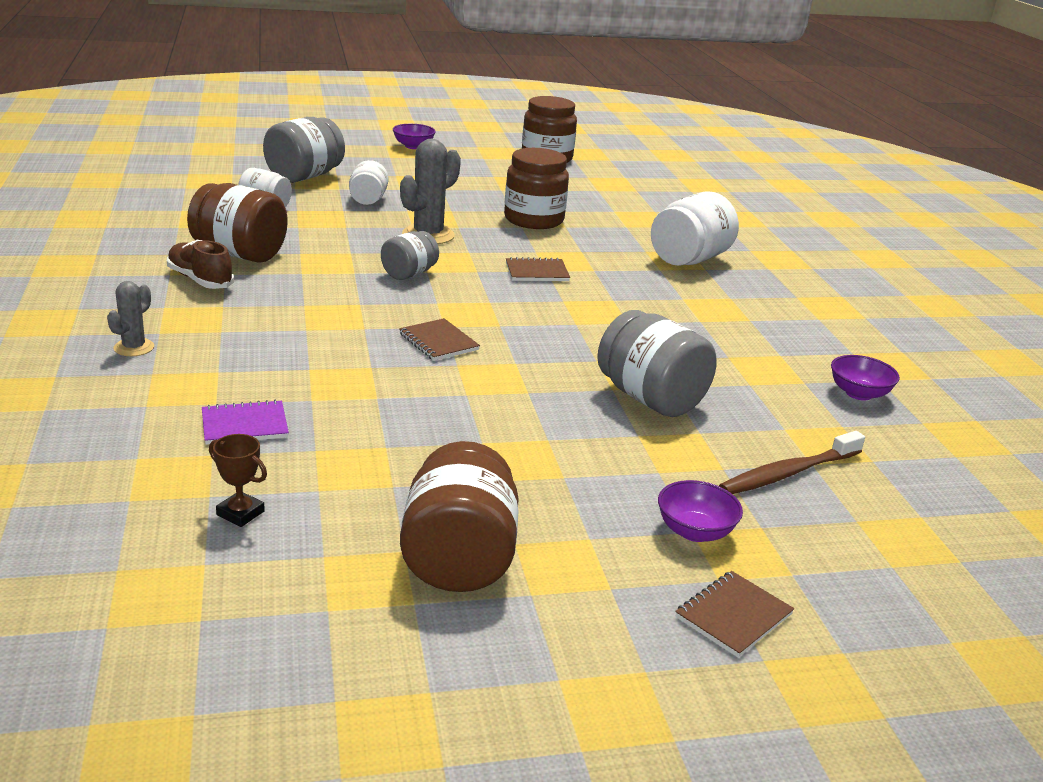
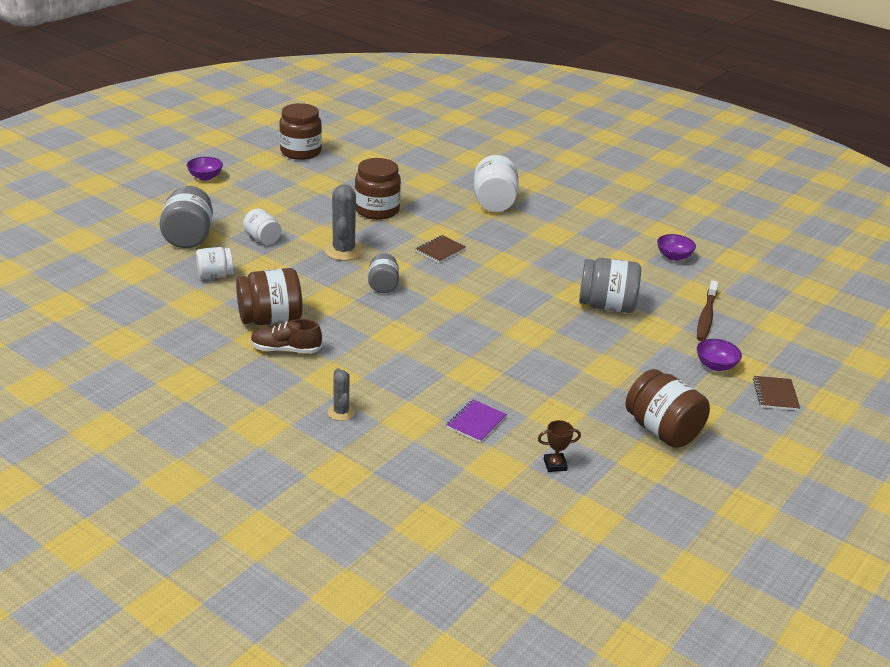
camera: 40 degrees left, 5 degrees up
(438, 342) = (472, 323): brown notebook -> none

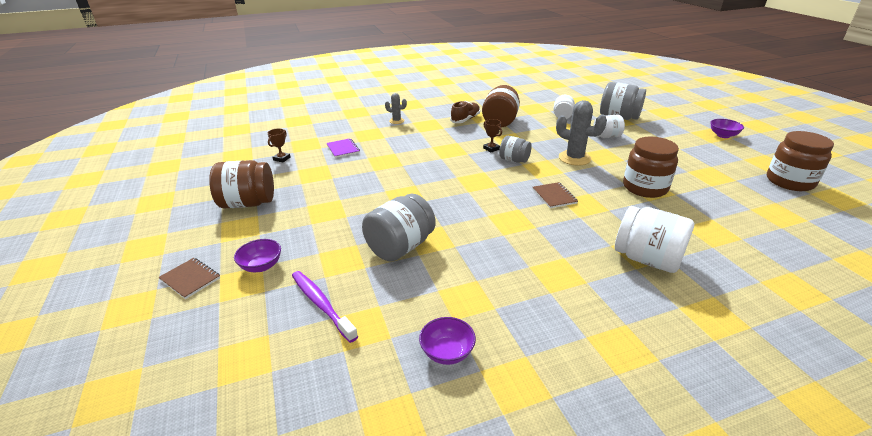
camera: 125 degrees right, 0 degrees up
(366, 306) = (491, 149): none -> brown trophy
(706, 316) = (321, 304): brown toothbrush -> purple toothbrush

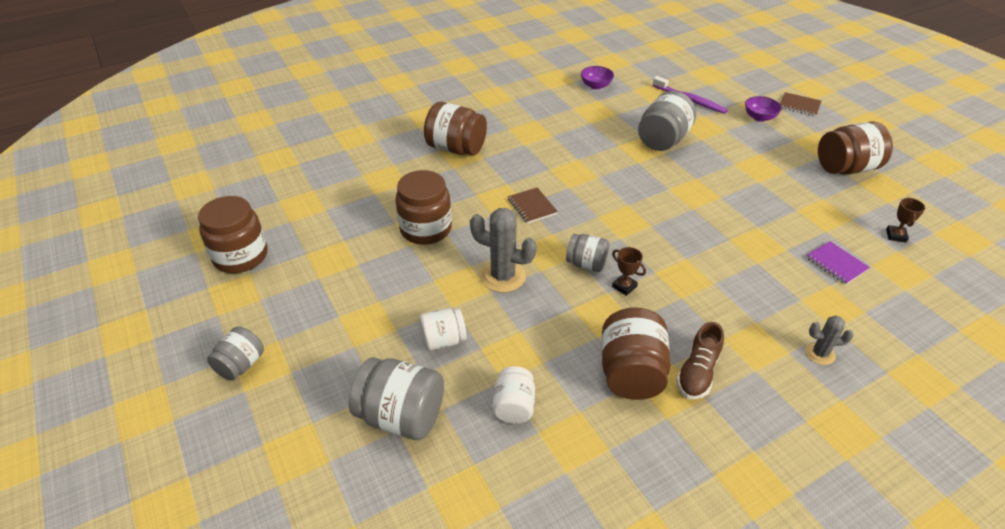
camera: 170 degrees right, 10 degrees up
(647, 259) = (456, 148): white jar -> brown jar
(723, 135) = (241, 365): purple bowl -> grey jar

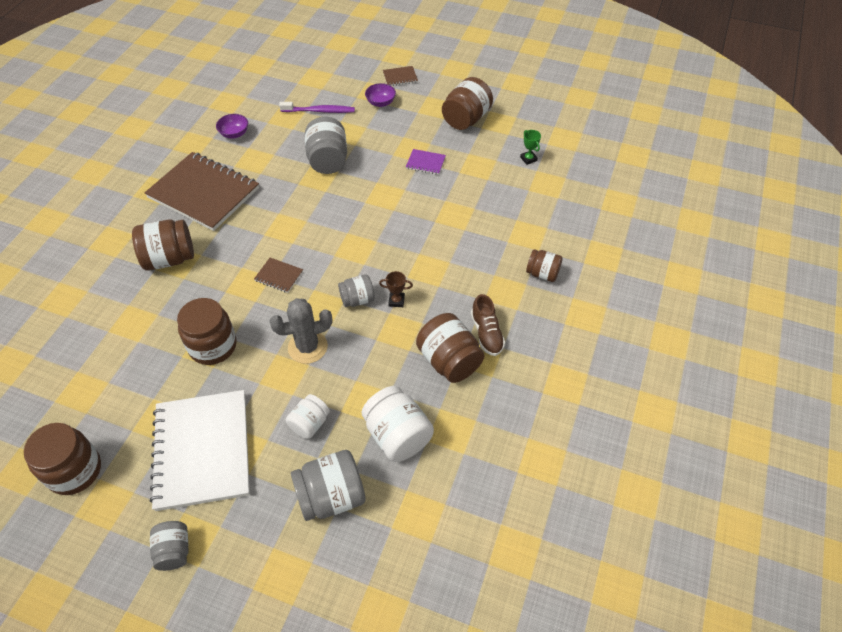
camera: 40 degrees left, 10 degrees up
(338, 303) = (202, 450): none -> white notebook
(513, 406) = (397, 435): white jar -> white jar, size x1.66
(529, 116) = (204, 193): none -> brown notebook
(819, 353) = (542, 274): grey cactus -> brown jar
(836, 264) = (509, 201): purple notebook -> purple notebook (425, 163)
(896, 236) = (528, 159): brown trophy -> green trophy

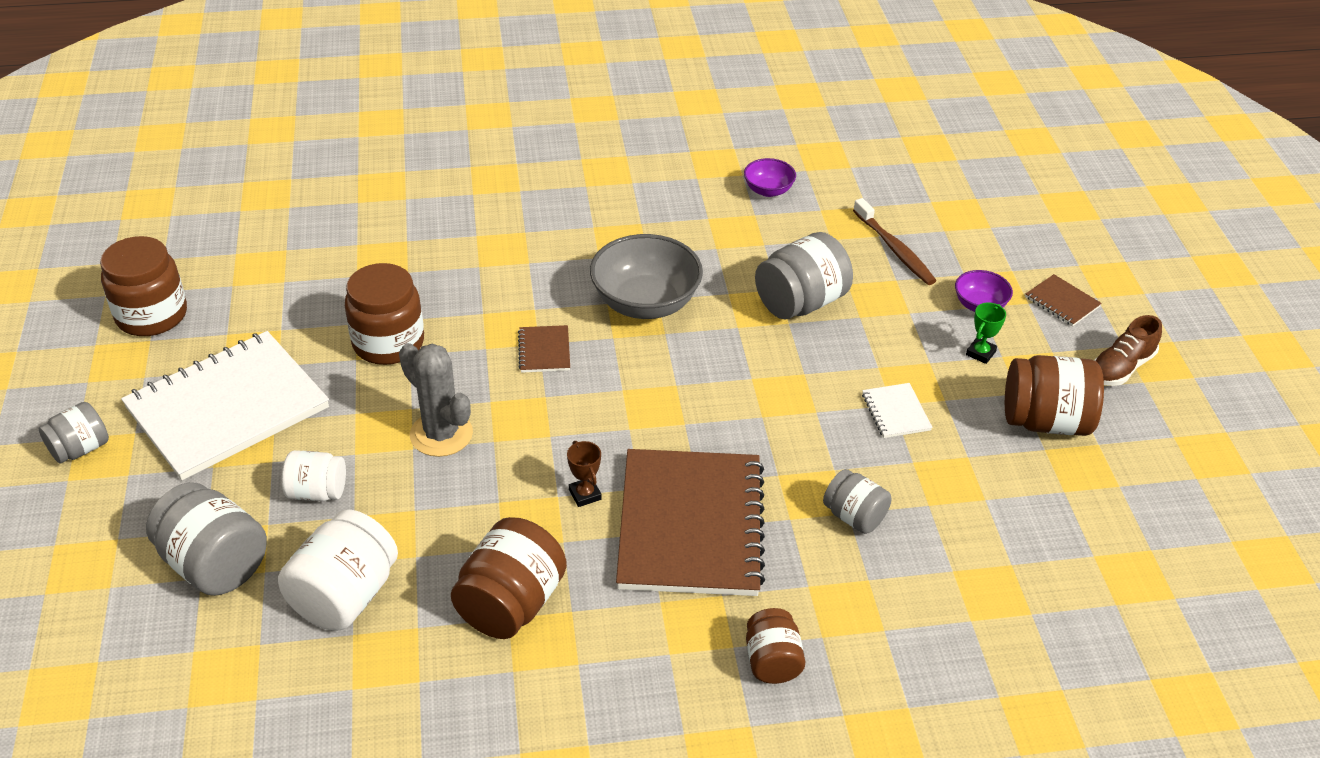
camera: 60 degrees right, 10 degrees down
(169, 259) = (502, 239): brown jar -> none
(204, 193) = (636, 214): brown notebook -> brown notebook (690, 525)
(277, 219) = (645, 303): none -> grey bowl
(319, 111) = (894, 249): purple toothbrush -> brown toothbrush
(357, 299) = (558, 450): grey jar -> grey jar (854, 516)
(425, 163) = (895, 412): purple notebook -> white notebook
(486, 333) = (593, 631): brown shoe -> brown shoe (1121, 368)
(528, 159) = (1029, 542): green trophy -> green trophy (980, 353)

